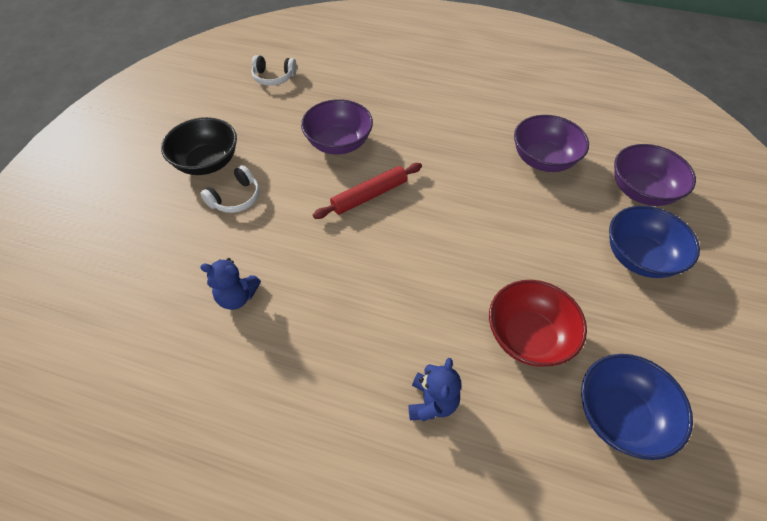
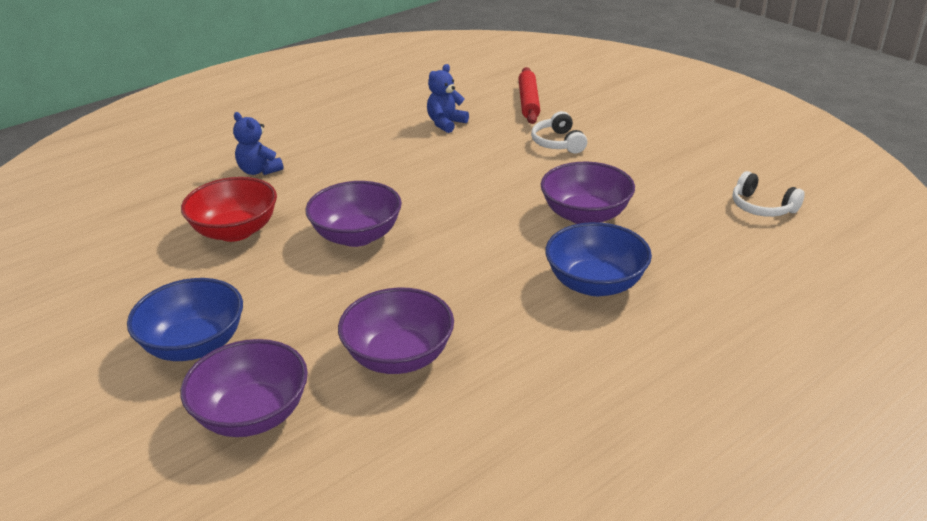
camera: 125 degrees right, 20 degrees down
(207, 162) = (625, 139): black bowl -> none
(274, 77) = (762, 207): white headphones -> white headphones turned 90 degrees counterclockwise
(369, 196) = (484, 208): red rolling pin -> red rolling pin (528, 102)
(462, 248) = (357, 236): none -> purple bowl
(619, 416) = (126, 242): blue bowl -> blue bowl (595, 283)

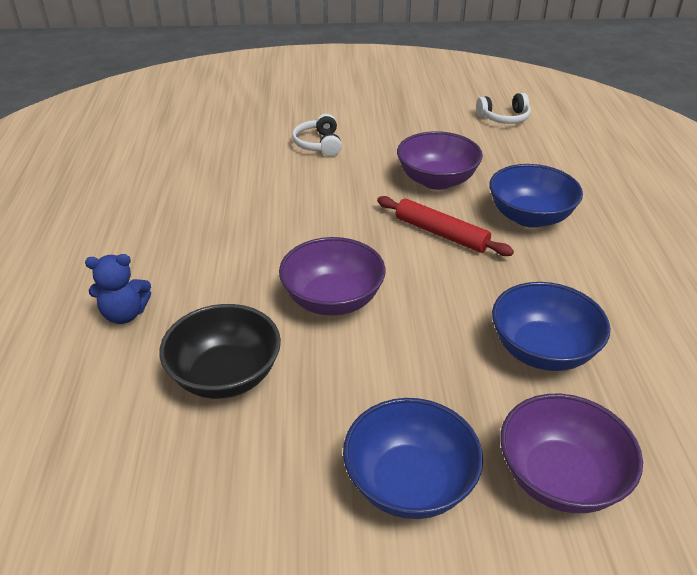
camera: 55 degrees left, 5 degrees up
(235, 231) = (225, 375): red bowl -> black bowl
(399, 356) = (542, 350): purple bowl -> blue bowl
(446, 123) = (207, 176): blue teddy bear -> none
(528, 102) = (235, 127): red rolling pin -> red rolling pin (441, 233)
(558, 143) = (319, 144): white headphones -> white headphones turned 60 degrees clockwise

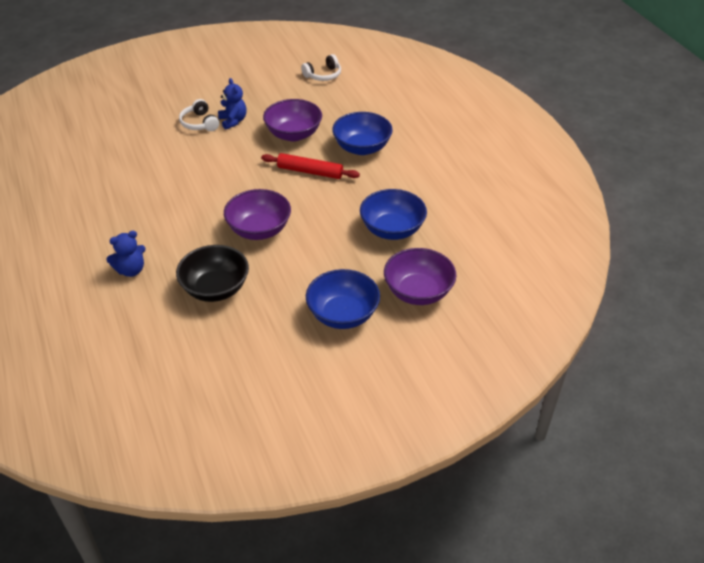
camera: 20 degrees left, 5 degrees up
(362, 150) = (233, 121): none -> blue teddy bear

